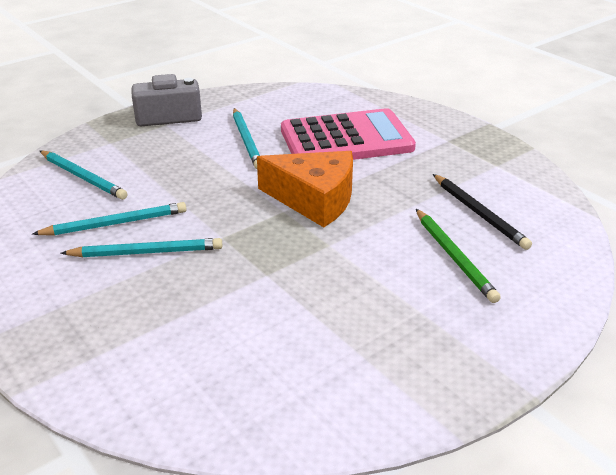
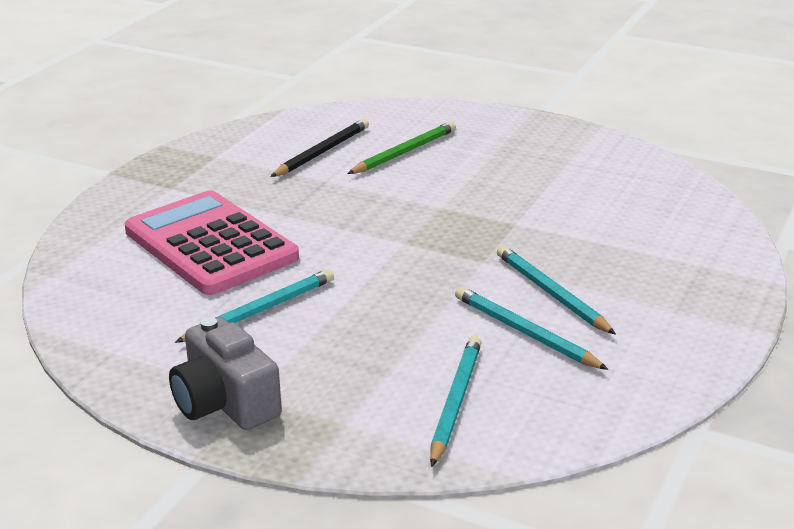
camera: 115 degrees left, 5 degrees down
(314, 199) = (367, 231): orange cheese -> none

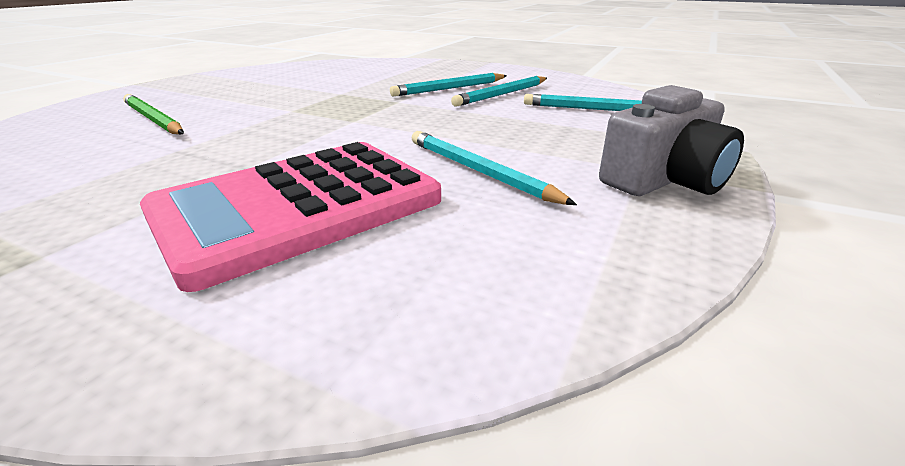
camera: 90 degrees left, 0 degrees up
(322, 152) = (88, 152): black pencil -> none

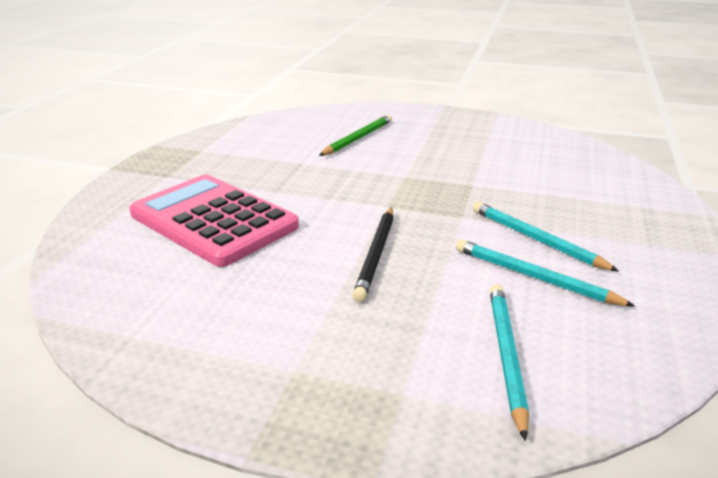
camera: 80 degrees right, 0 degrees up
(448, 130) = (376, 254): none -> black pencil
(479, 171) = (276, 278): turquoise pencil -> none
(664, 180) = (265, 382): grey camera -> none

